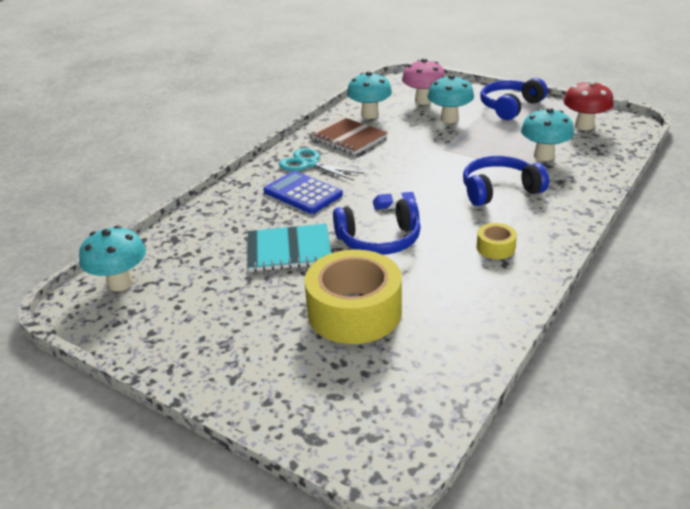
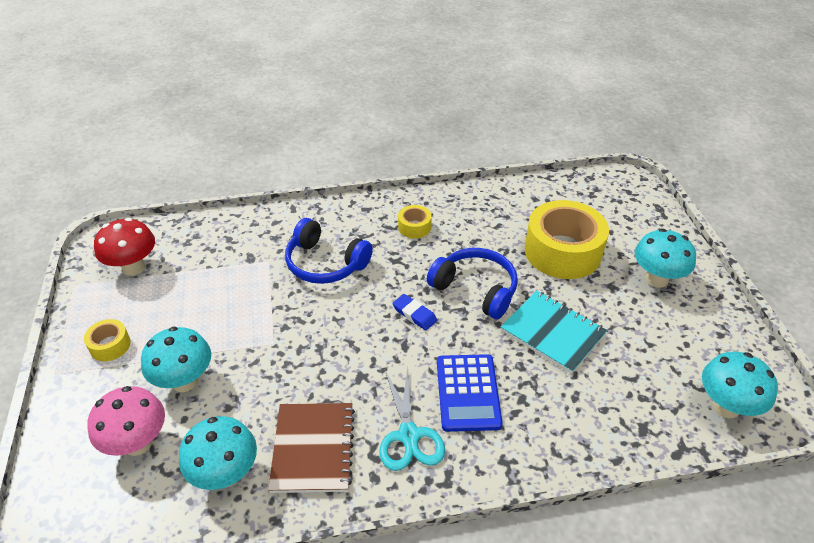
camera: 135 degrees left, 10 degrees up
(510, 107) = (110, 345): blue headphones -> yellow tape
(544, 156) = (231, 266): turquoise mushroom -> turquoise mushroom (656, 279)

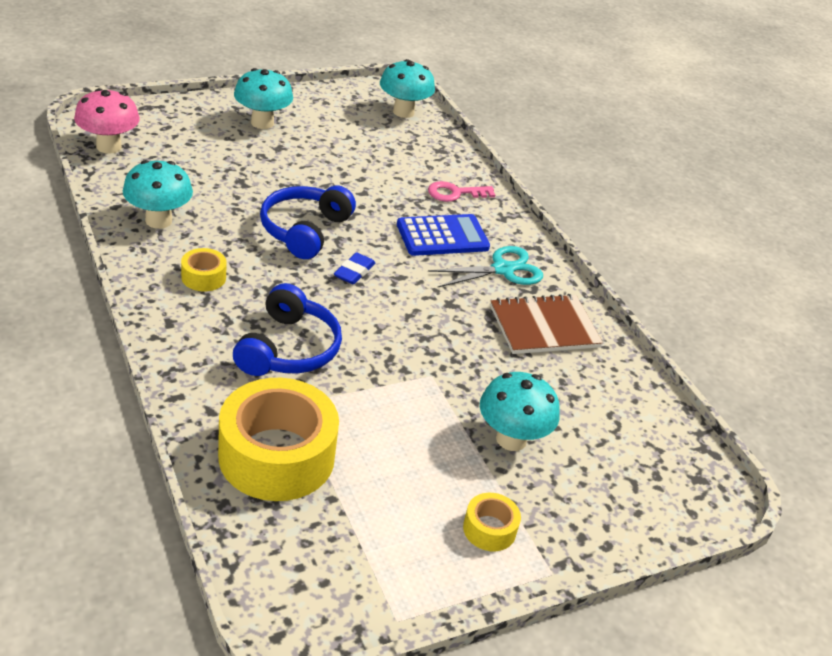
camera: 110 degrees left, 5 degrees down
(133, 267) = (342, 554): red mushroom -> none
(137, 443) = (600, 457): pink mushroom -> pink mushroom (109, 146)
(225, 474) = (597, 381): turquoise mushroom -> turquoise mushroom (158, 220)
(551, 423) = (455, 193): none -> pink key
(552, 332) = (351, 186): turquoise notebook -> none
(562, 251) = (231, 172): yellow tape -> yellow tape (276, 456)

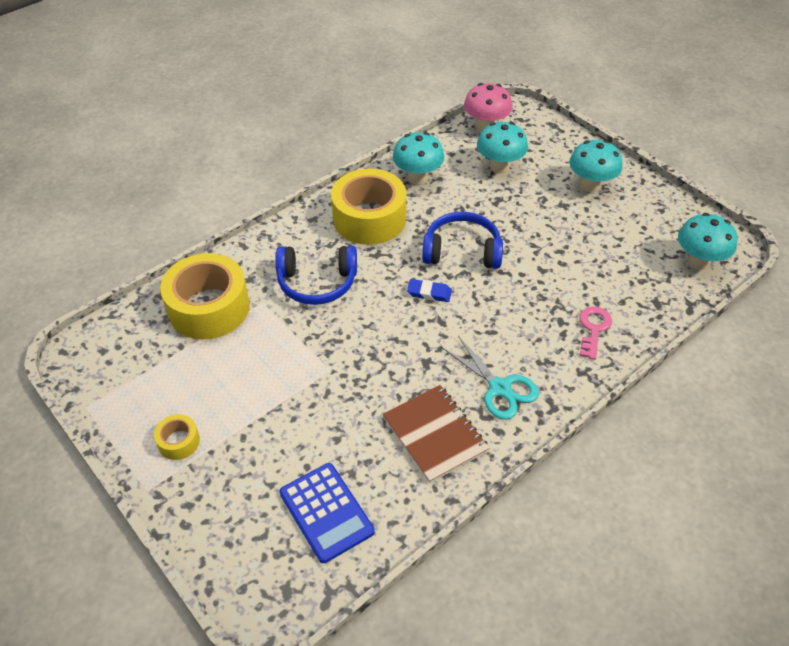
camera: 80 degrees right, 10 degrees up
(203, 277) = (369, 218): yellow tape -> yellow tape, size x2.22
(442, 236) = (518, 335): blue calculator -> blue calculator (326, 512)
(455, 193) = (593, 329): pink key -> pink key turned 45 degrees clockwise
(511, 439) = (279, 437): turquoise mushroom -> turquoise mushroom (499, 167)

